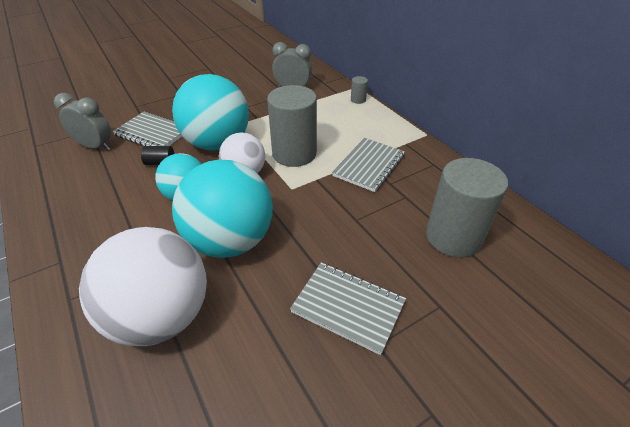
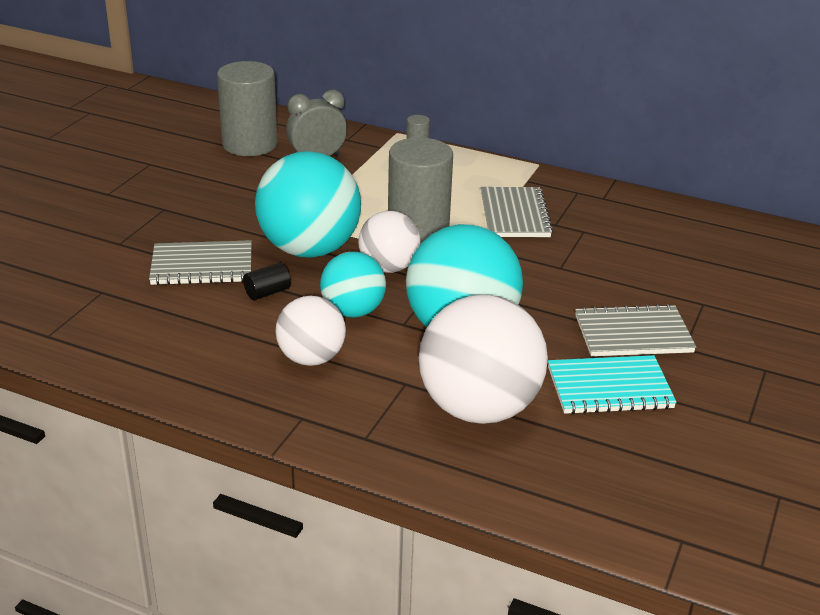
camera: 35 degrees left, 10 degrees down
(95, 146) = (145, 306): grey clock -> none
(122, 219) = (311, 358): none -> white ball
(272, 353) = (609, 388): none -> turquoise notebook
(453, 237) = (661, 249): grey cylinder -> grey cylinder (250, 144)

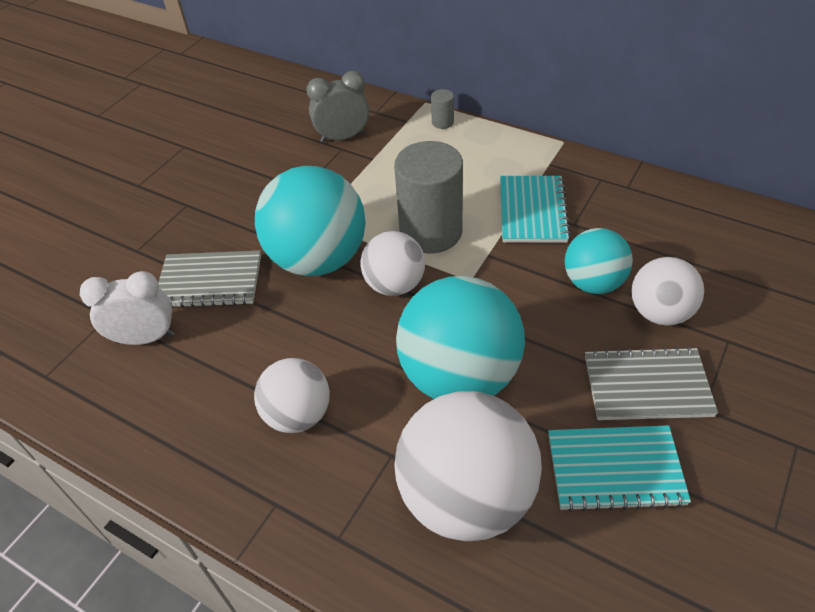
camera: 10 degrees right, 15 degrees up
(145, 307) = (145, 338): none -> white clock
(250, 144) = (281, 120): grey cylinder -> none
(267, 292) = (268, 319): black cylinder -> none
(353, 311) = (350, 347): turquoise ball -> turquoise ball (593, 283)
(515, 215) = (532, 211): grey notebook -> turquoise notebook
(640, 285) = (660, 313): none -> white ball

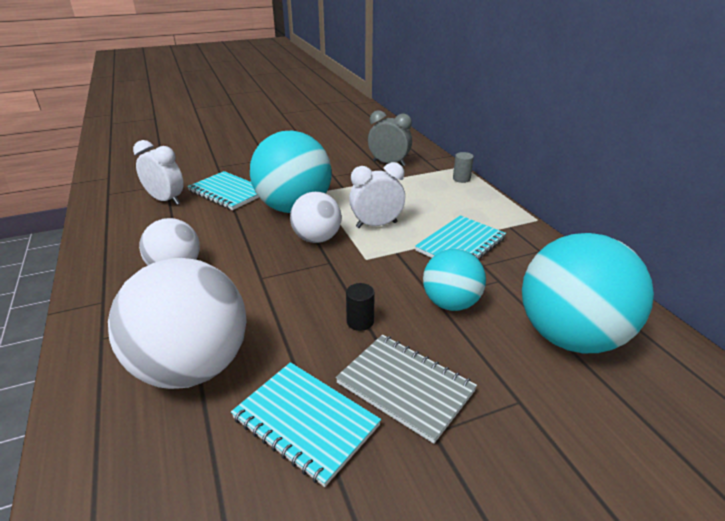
camera: 35 degrees right, 15 degrees down
(209, 282) = (228, 192): grey notebook -> turquoise notebook
(431, 232) = (376, 225): grey cylinder -> white clock
(459, 376) = (285, 302): turquoise ball -> turquoise ball (570, 336)
(545, 351) = (360, 321): none -> black cylinder
(660, 313) = (481, 349): white ball -> none

